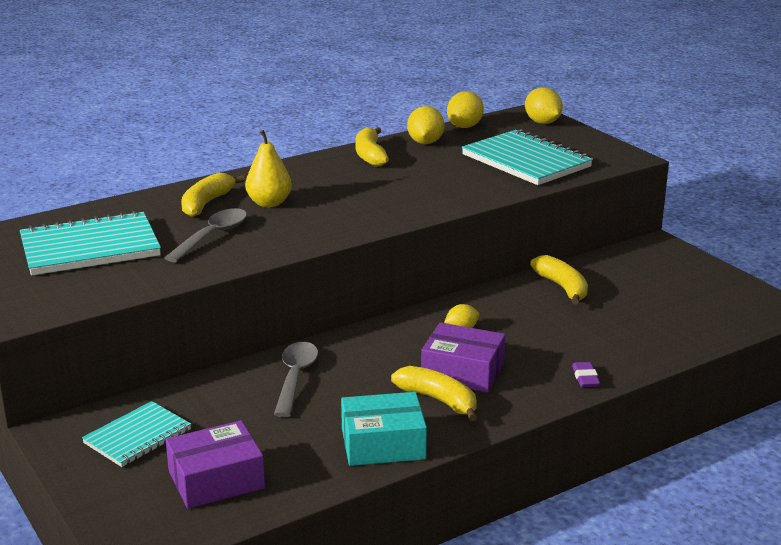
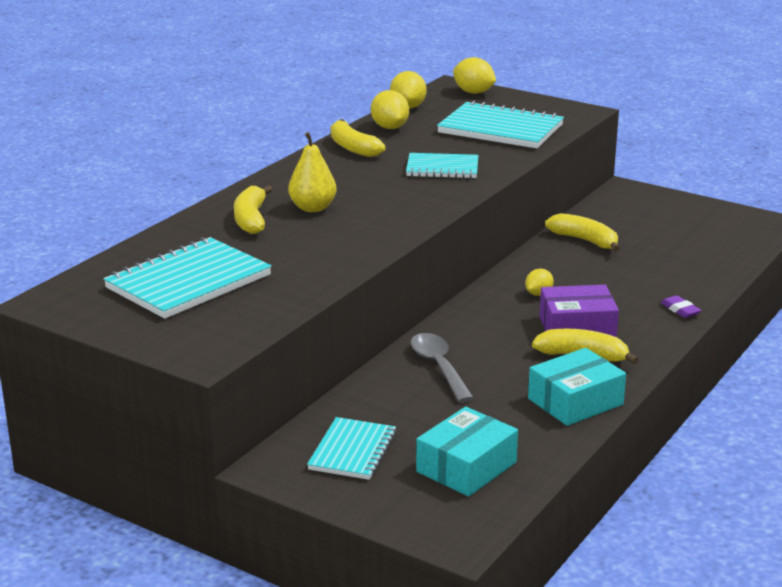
camera: 25 degrees left, 0 degrees up
(212, 236) = (296, 247): grey spoon -> none
(216, 480) = (466, 467): purple box -> turquoise box
(427, 188) = (442, 168): none -> turquoise notebook

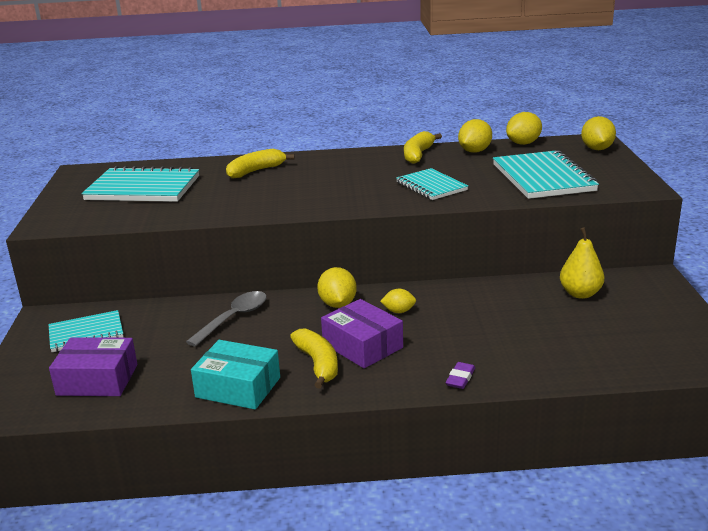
camera: 55 degrees right, 0 degrees up
(312, 208) = (298, 178): yellow pear -> yellow pear (580, 294)
(466, 467) = (97, 380): turquoise box -> purple box
(485, 313) = (337, 304): none -> yellow lemon
(585, 241) = (523, 296): yellow banana -> none

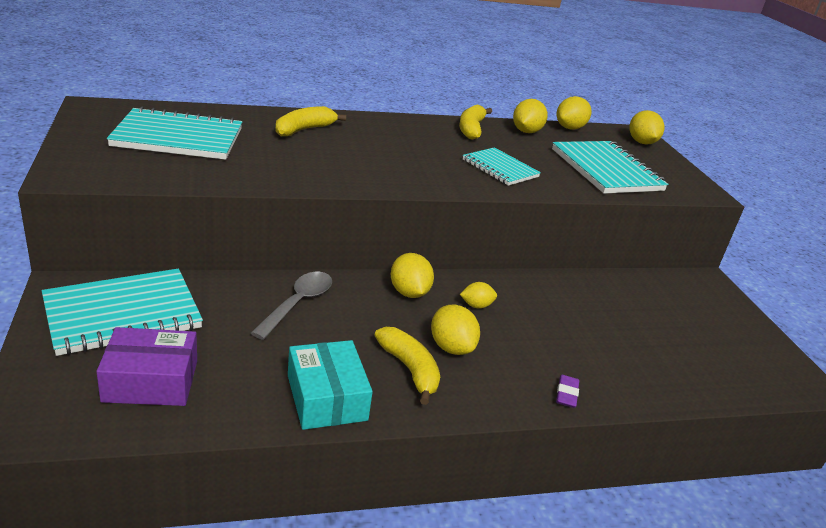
camera: 15 degrees left, 5 degrees up
(86, 333) = (122, 314): turquoise notebook -> turquoise notebook, size x1.63
(238, 387) = (327, 397): turquoise box -> turquoise box turned 60 degrees clockwise
(362, 346) = (451, 347): purple box -> yellow lemon
(580, 294) = (648, 296): yellow pear -> none

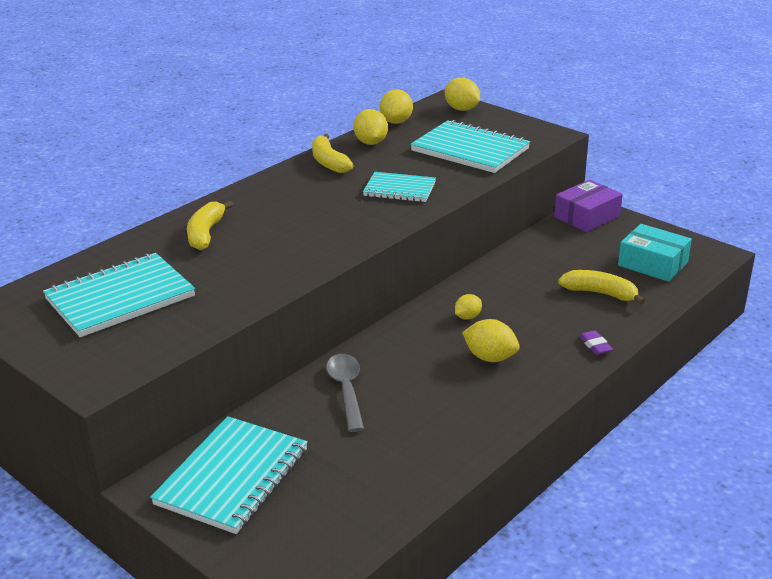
camera: 30 degrees left, 0 degrees up
(151, 381) = (329, 506): purple box -> purple box (587, 217)
(327, 397) = (459, 441): turquoise box -> turquoise box (653, 264)
(409, 292) = (411, 334): yellow lemon -> none
(410, 370) = (484, 389): yellow banana -> yellow banana (600, 293)

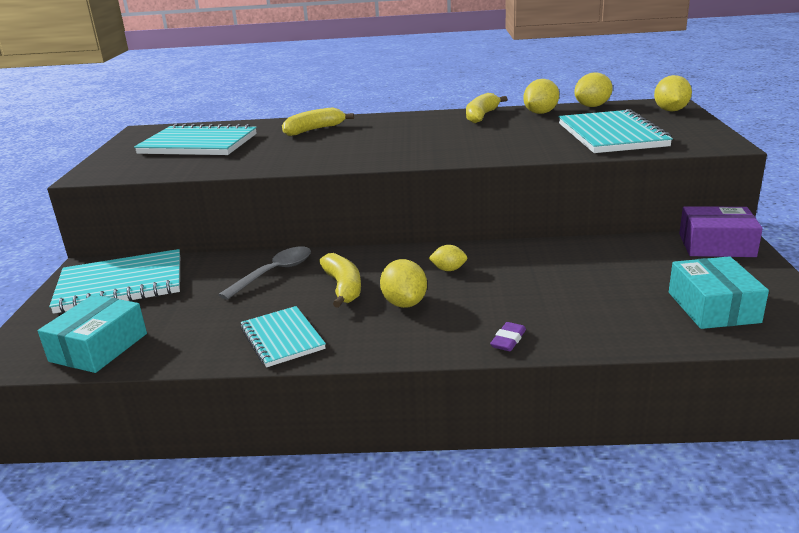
camera: 50 degrees right, 5 degrees down
(347, 525) = (98, 347): none -> turquoise box
(399, 189) = (491, 142): turquoise notebook -> turquoise notebook (282, 338)
(600, 293) = (601, 305): yellow banana -> yellow banana (343, 287)

